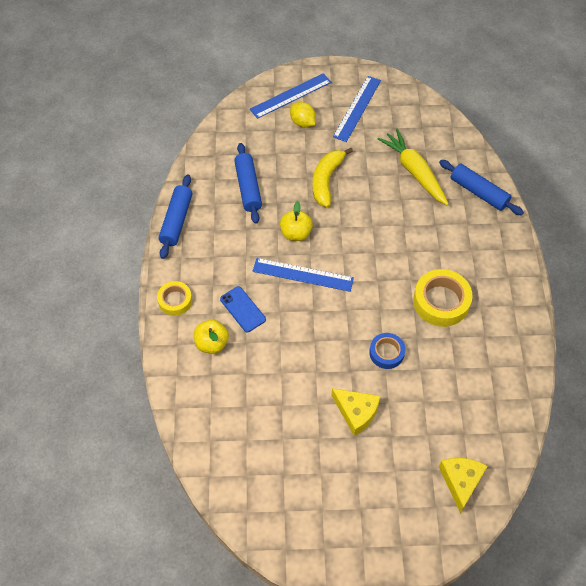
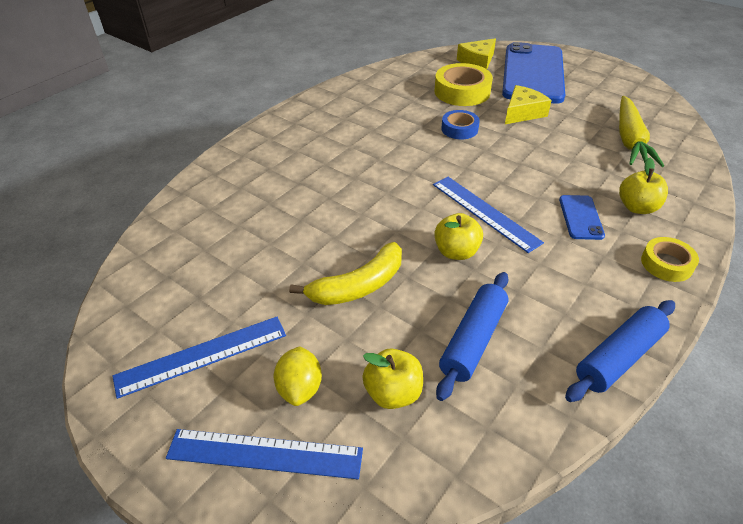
camera: 140 degrees left, 15 degrees down
(263, 144) = (393, 393): none -> yellow apple
(356, 412) = (522, 113): yellow cheese -> yellow cheese turned 60 degrees clockwise
(393, 494) = (533, 73): none -> blue phone
(414, 171) = (249, 235): yellow carrot -> yellow carrot (630, 140)
(441, 301) = (372, 134): yellow tape -> yellow tape (462, 92)
(479, 192) = (219, 183): blue rolling pin -> none

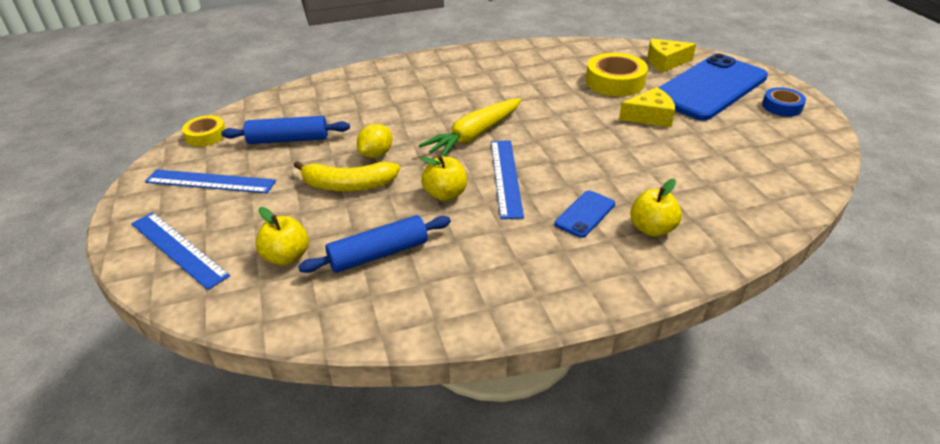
camera: 35 degrees right, 5 degrees down
(300, 388) = (238, 226): yellow lemon -> yellow lemon (376, 154)
(459, 129) = (571, 110): blue tape -> blue tape (782, 106)
(618, 357) = (470, 319): blue rolling pin -> blue rolling pin (288, 140)
(630, 140) = (730, 175): yellow carrot -> yellow carrot (474, 135)
(666, 264) = (614, 281): yellow tape -> yellow tape (206, 135)

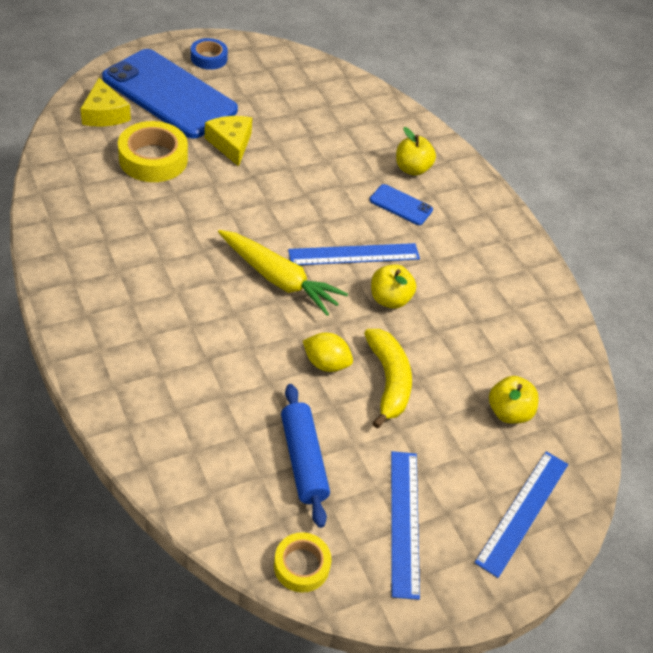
camera: 105 degrees left, 10 degrees up
(378, 254) = (486, 342): blue rolling pin -> none

